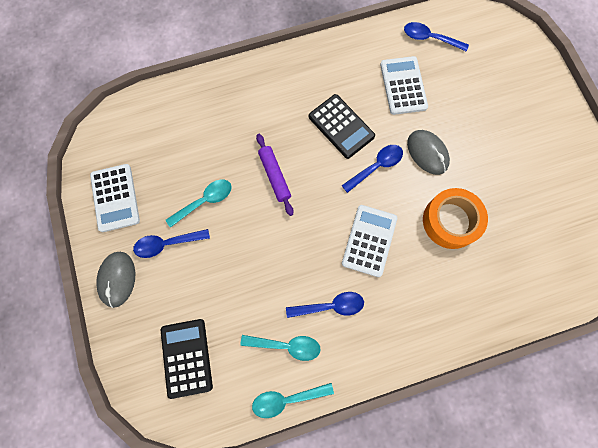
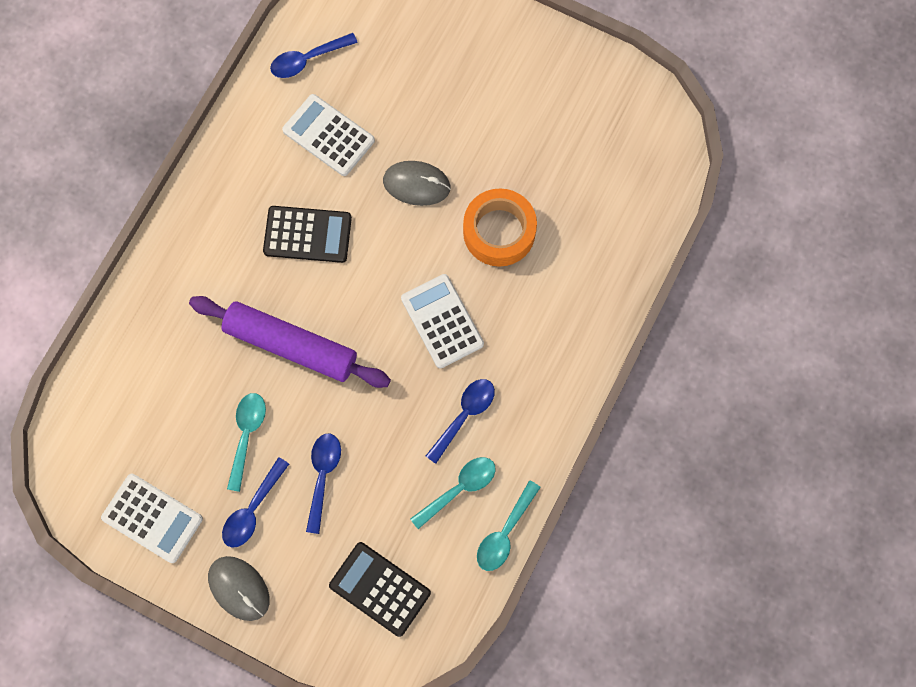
camera: 45 degrees left, 0 degrees up
(274, 176) = (291, 345): purple rolling pin -> purple rolling pin, size x1.75
(376, 167) = (380, 243): blue spoon -> blue spoon (323, 476)

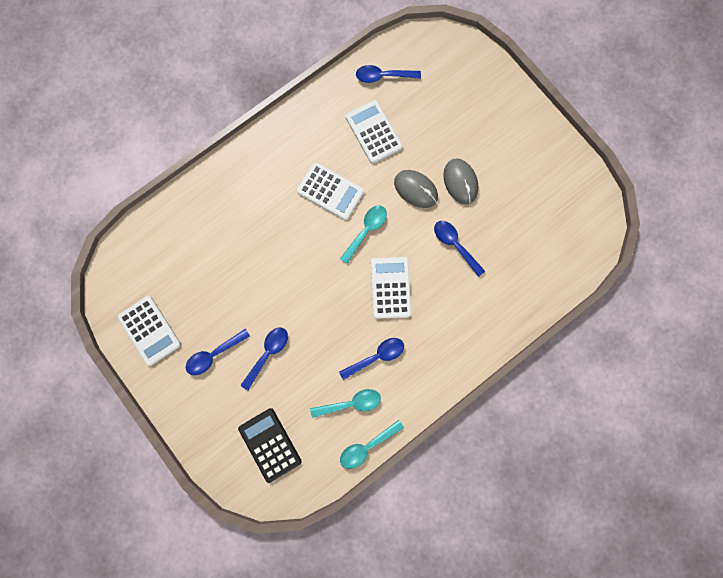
camera: 25 degrees right, 5 degrees up
(239, 588) = (182, 401): grey mouse -> grey mouse (460, 182)
(247, 435) = (232, 305): turquoise spoon -> turquoise spoon (366, 231)
(291, 345) = (287, 259): purple rolling pin -> none
(307, 234) = (330, 191): black calculator -> white calculator
(499, 232) = (455, 245): orange tape -> blue spoon

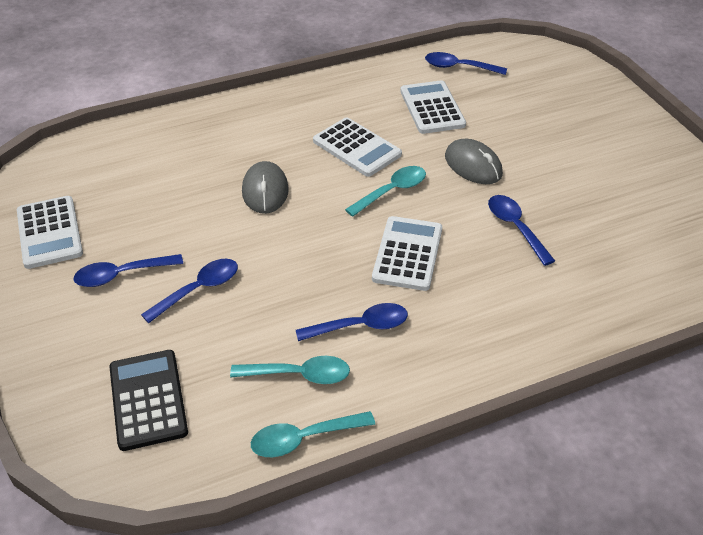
camera: 15 degrees right, 35 degrees down
(460, 182) = (537, 169): grey mouse -> grey mouse (265, 191)

